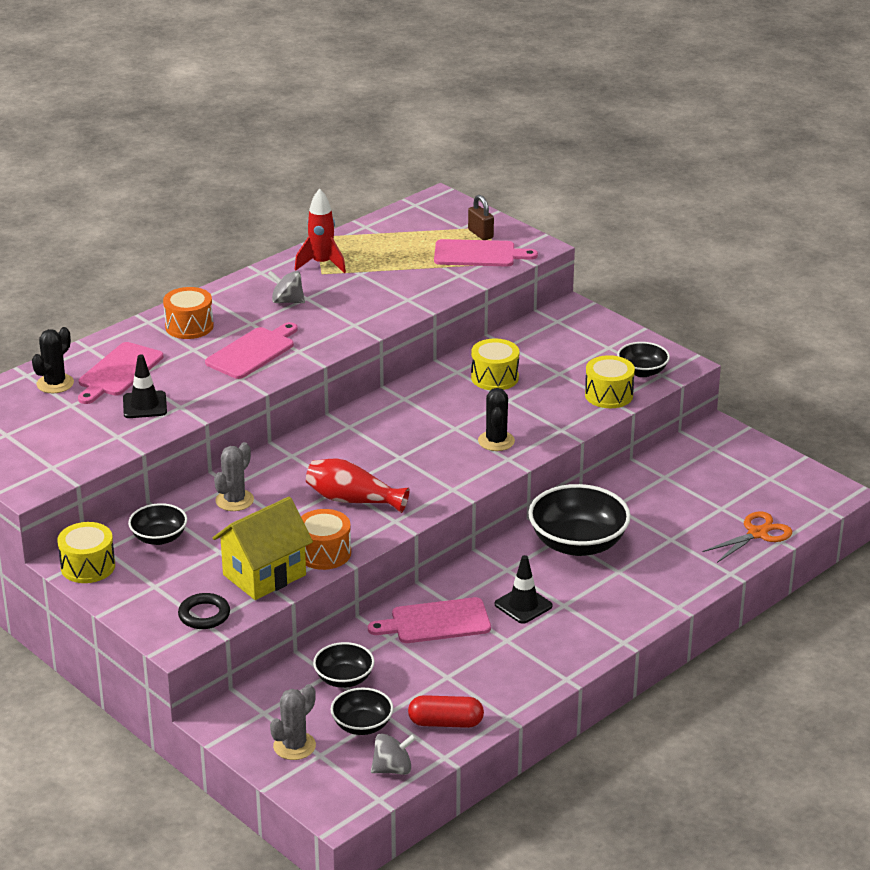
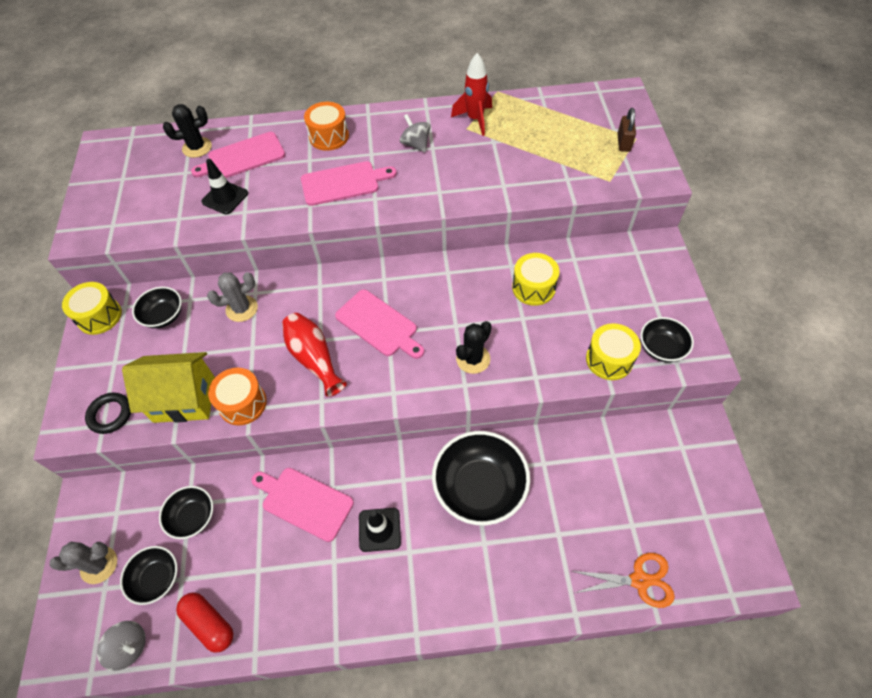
camera: 40 degrees right, 25 degrees up
(478, 254) = (602, 164): pink cutting board -> pink cutting board (378, 325)

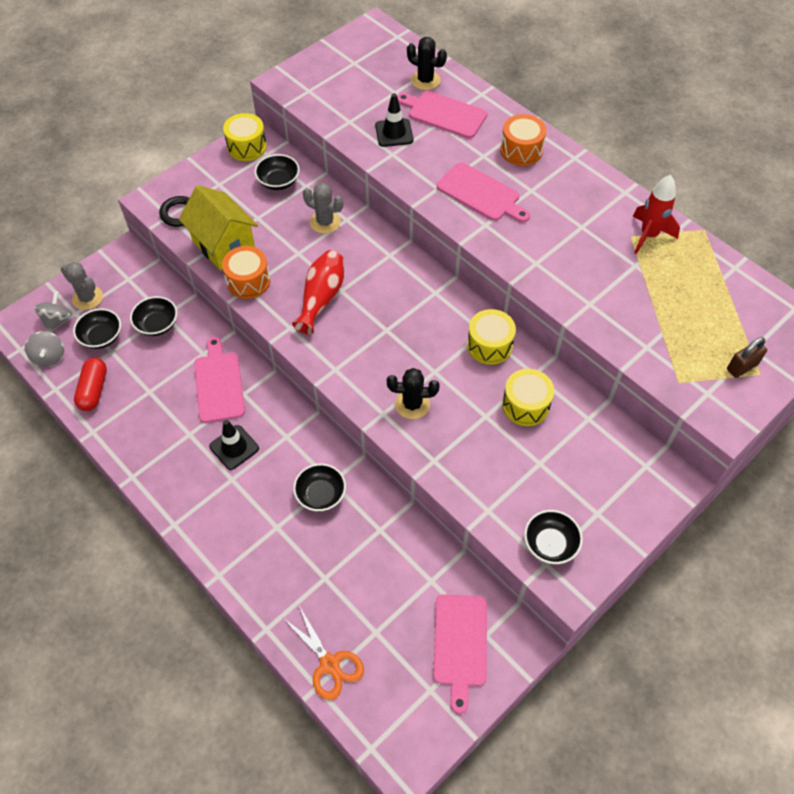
camera: 50 degrees right, 0 degrees up
(378, 325) = (388, 318): pink cutting board -> pink cutting board (460, 644)
(416, 144) = (573, 213): grey spinning top -> grey spinning top (57, 320)
(479, 487) = (321, 495): black bowl -> black bowl, size x0.55
(609, 359) = (500, 507): yellow drum -> yellow drum (489, 345)

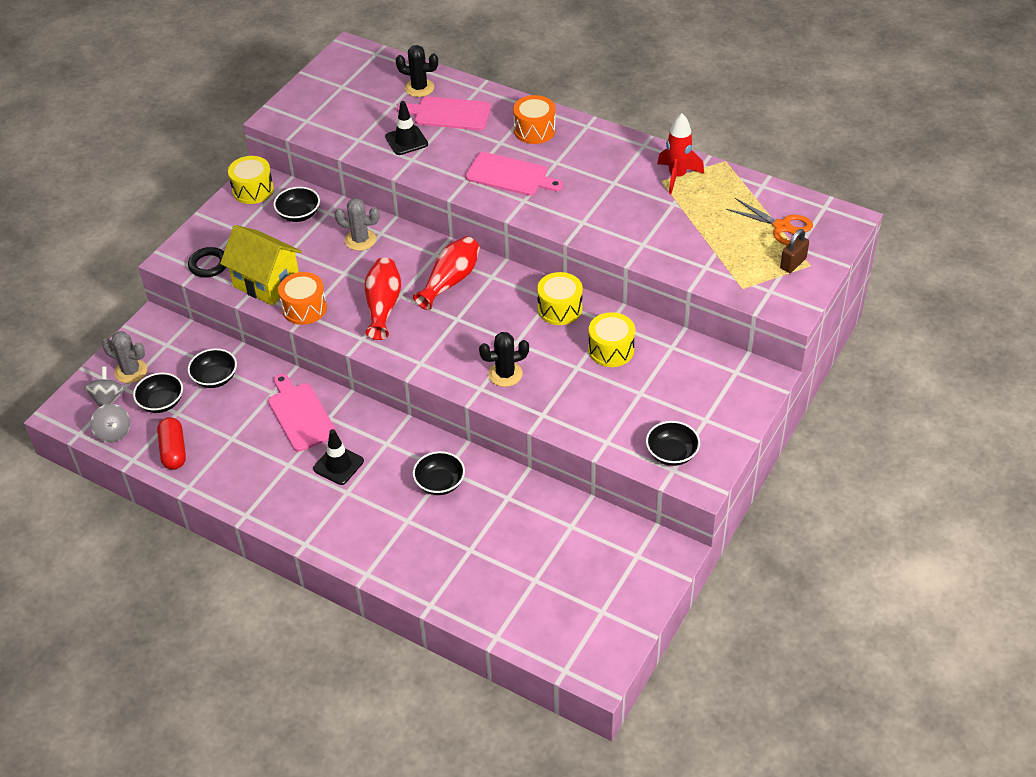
camera: 15 degrees left, 10 degrees down
(329, 664) = (501, 616): orange scissors -> orange scissors (782, 227)
(394, 287) = (450, 281): none -> red vase
(460, 644) = (616, 569): pink cutting board -> none

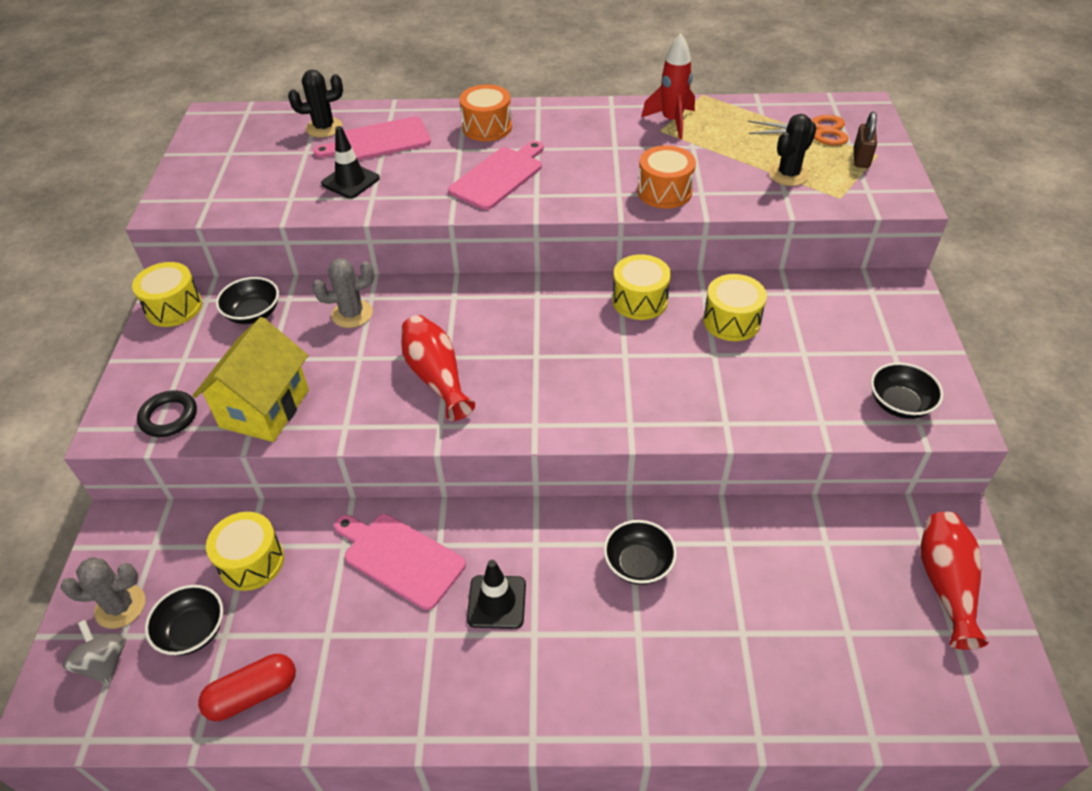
camera: 30 degrees left, 0 degrees up
(113, 433) = (143, 711): grey spinning top -> none
(173, 451) = (253, 694): red capsule -> red capsule turned 75 degrees counterclockwise
(215, 378) = (251, 562): black bowl -> yellow drum
(266, 283) = (265, 408): yellow house -> yellow house turned 75 degrees counterclockwise
(304, 308) = (338, 419): orange drum -> orange drum (664, 192)
(450, 281) = (494, 318): red vase -> red vase (945, 584)
(505, 374) = (644, 395): black cactus -> black cactus (788, 174)
(510, 175) = (499, 176): pink cutting board -> pink cutting board turned 45 degrees counterclockwise

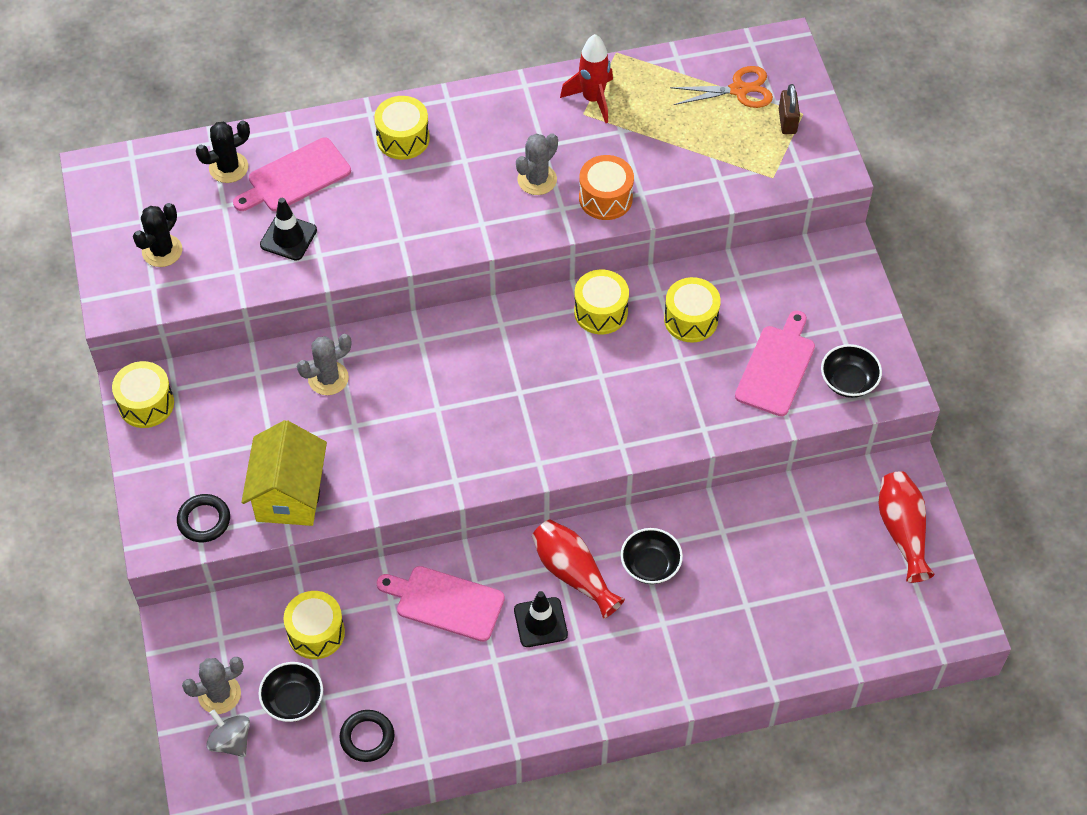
camera: 15 degrees left, 10 degrees up
(253, 314) = (230, 396): black bowl -> none
(253, 694) = (367, 737): red capsule -> black ring
(436, 377) = (435, 432): red vase -> red vase (573, 573)
(487, 127) = (403, 138): orange drum -> yellow drum
(499, 176) = (437, 205): pink cutting board -> pink cutting board (777, 367)
(601, 170) = (537, 180): none -> grey cactus
(788, 174) = (720, 155): black cactus -> black cactus (162, 251)

